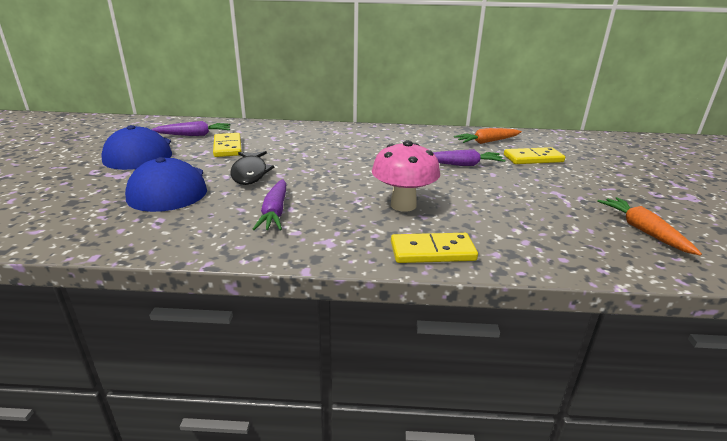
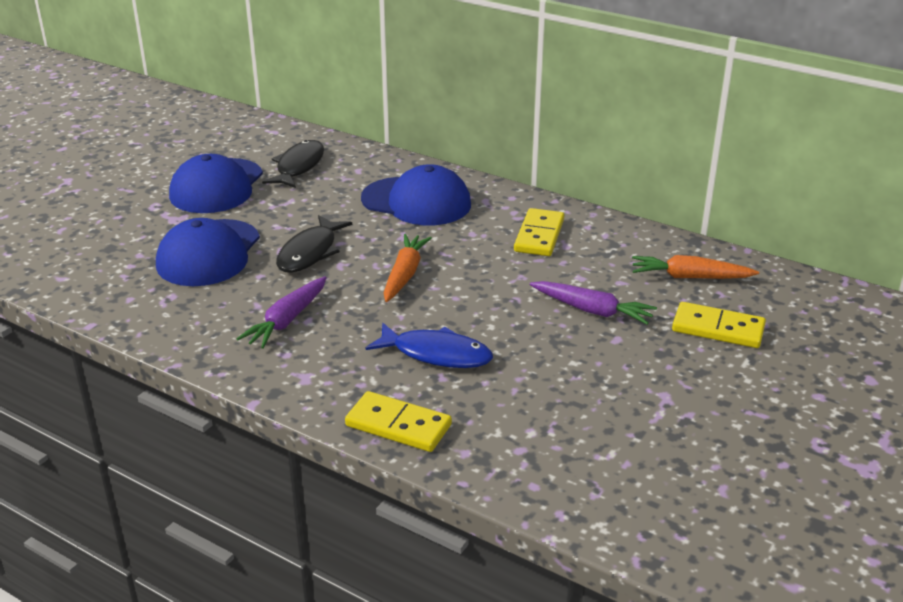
camera: 30 degrees right, 5 degrees up
(194, 135) = (298, 166): purple carrot -> black fish
(228, 147) = (320, 200): yellow domino -> yellow domino (539, 235)
(294, 138) = (416, 202): none -> blue cap
(403, 205) = (436, 354): pink mushroom -> blue fish
(643, 231) = (696, 489): orange carrot -> orange carrot (404, 274)

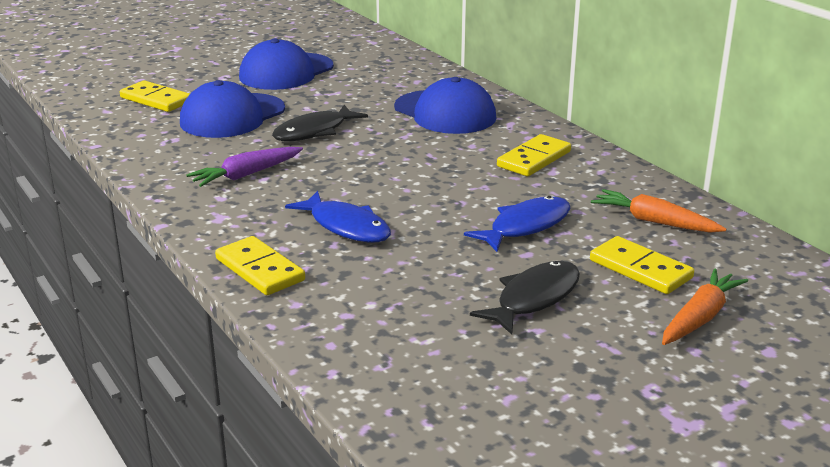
camera: 25 degrees right, 5 degrees down
(105, 251) = (156, 100): none -> yellow domino
(298, 166) = (368, 70): black fish -> black fish (534, 298)
(404, 274) = (379, 163): orange carrot -> orange carrot (700, 317)
(592, 310) = (525, 226): purple carrot -> blue fish

